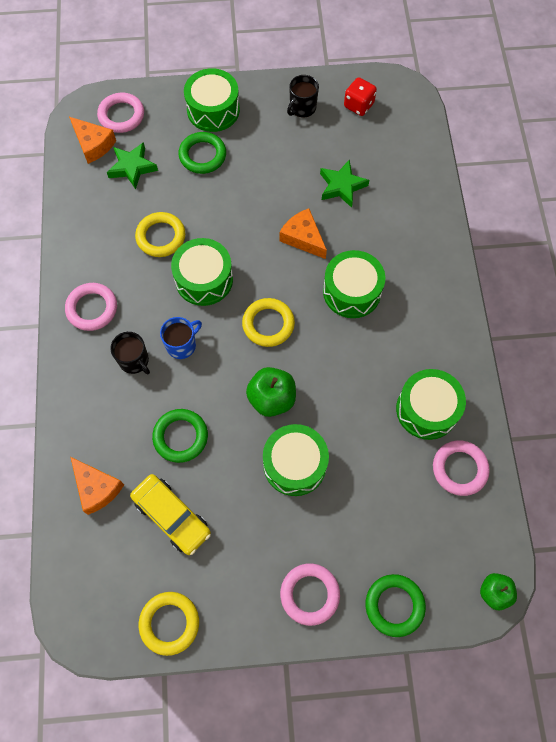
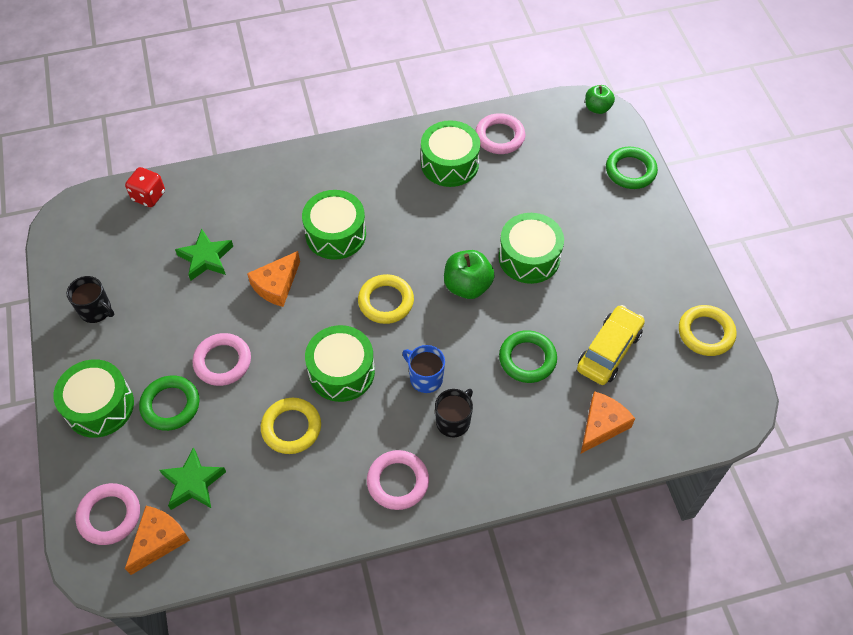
camera: 100 degrees left, 10 degrees down
(309, 594) = (642, 230): pink ring -> pink ring (222, 362)
(358, 105) = (92, 255): red dice -> red dice (149, 196)

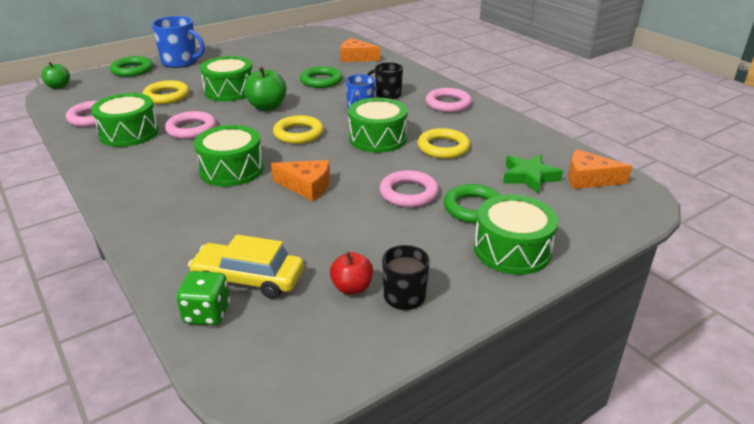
camera: 110 degrees left, 25 degrees down
(109, 516) = (599, 208): pink ring -> pink ring (191, 129)
(124, 281) = (352, 288): none -> red apple
(149, 196) = (207, 313): red dice -> green dice
(206, 258) = (291, 237): green star -> none
(609, 350) = (299, 61): yellow car -> yellow car (248, 279)
(645, 219) = (180, 62): none -> blue mug
(705, 333) = (271, 41): yellow ring -> yellow ring (166, 96)

